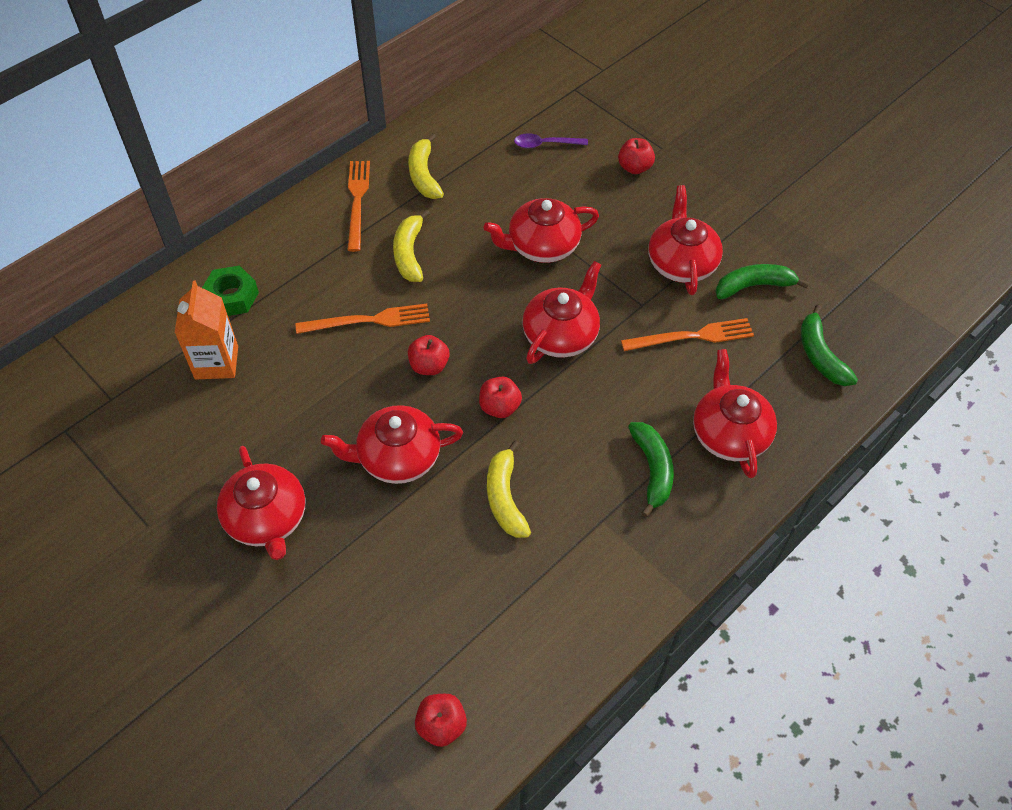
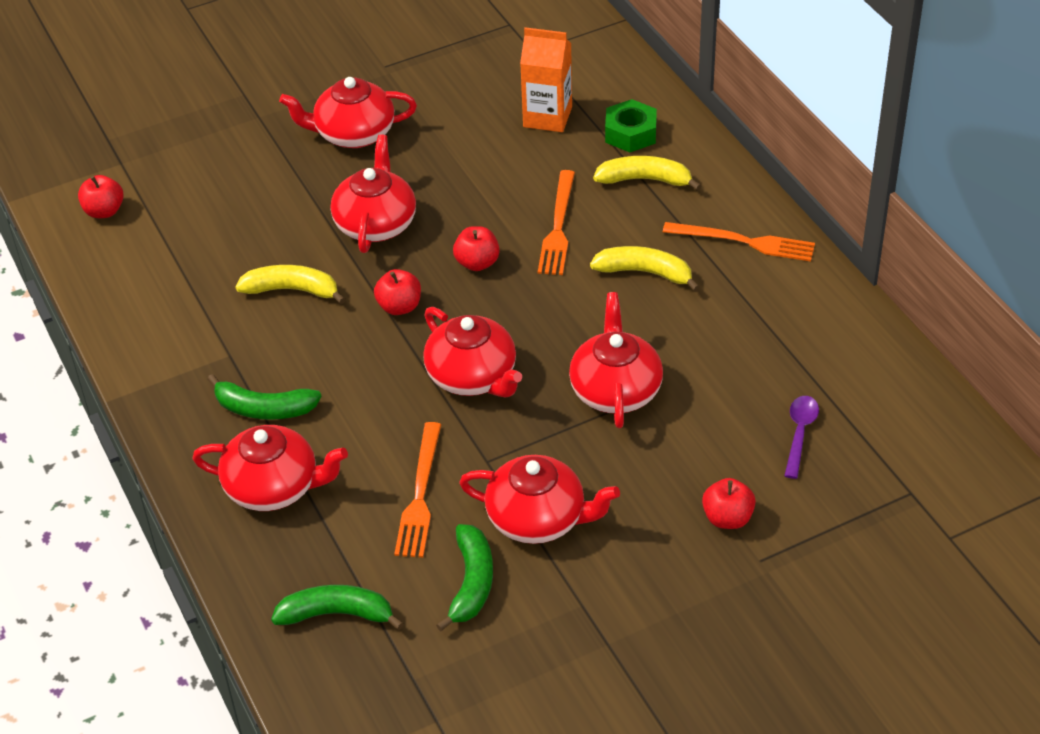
camera: 110 degrees right, 10 degrees down
(424, 175) = (773, 305): yellow banana -> yellow banana (645, 180)

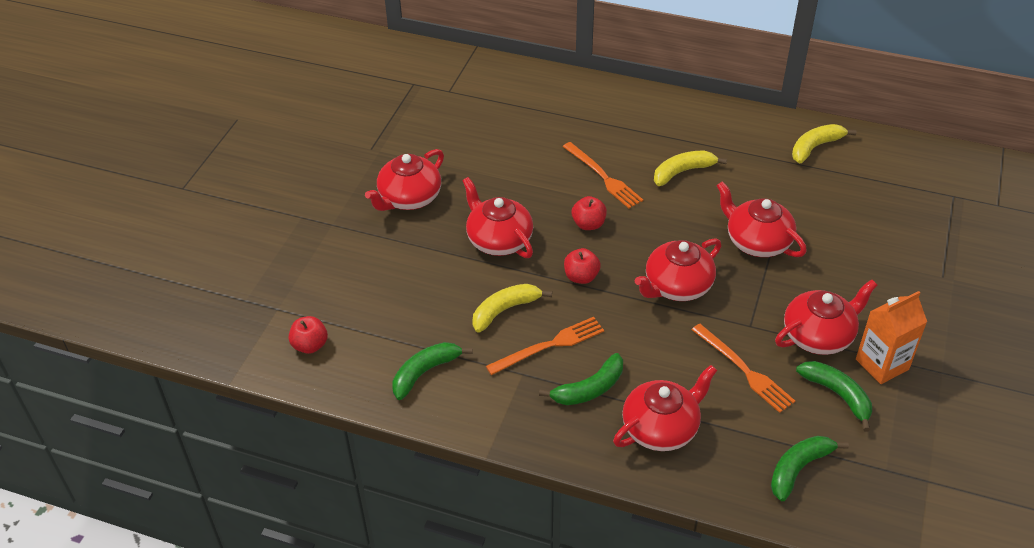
camera: 45 degrees left, 0 degrees up
(157, 297) = (425, 372): none -> green banana
(473, 376) = (677, 286): red teapot -> red teapot turned 135 degrees clockwise
(547, 117) = (511, 122): orange carton -> orange carton (882, 364)
(630, 133) = (569, 104): green nut -> none
(645, 180) = (612, 124): yellow banana -> yellow banana (815, 147)
(727, 518) = (900, 267): red apple -> none
(744, 242) = (707, 125): orange fork -> orange fork (549, 345)
(799, 433) = (869, 202): purple spoon -> none

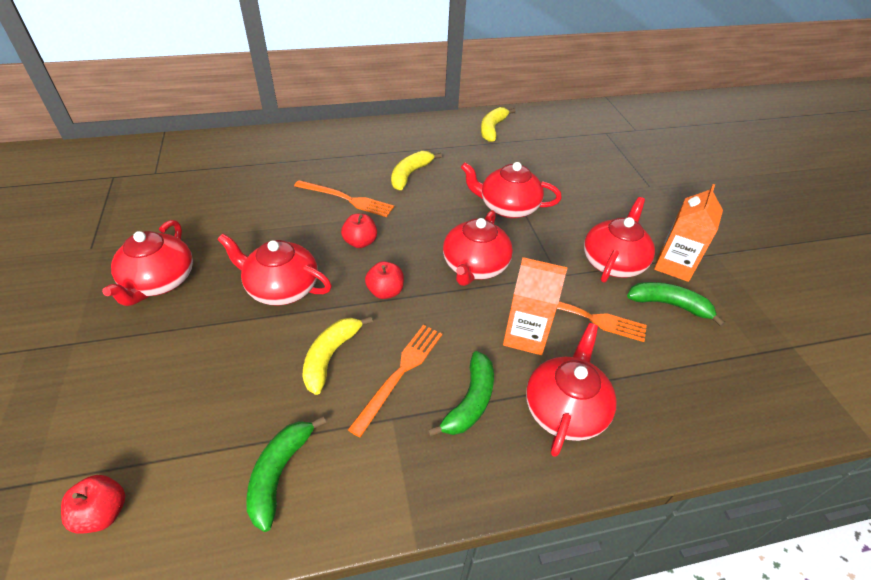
camera: 35 degrees left, 0 degrees up
(675, 362) = (525, 335): none -> orange carton
(798, 469) = (703, 387): green banana -> none

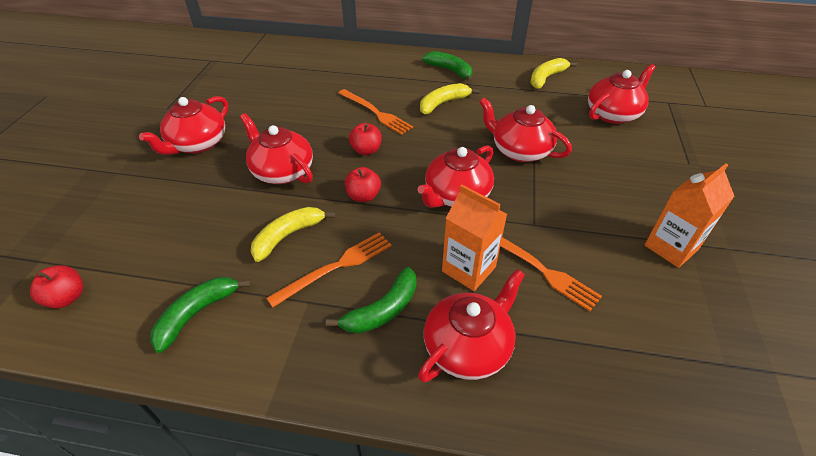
camera: 25 degrees right, 0 degrees up
(613, 262) = (601, 226): red teapot -> red teapot (613, 114)
(669, 305) = (641, 284): green banana -> green banana (450, 71)

